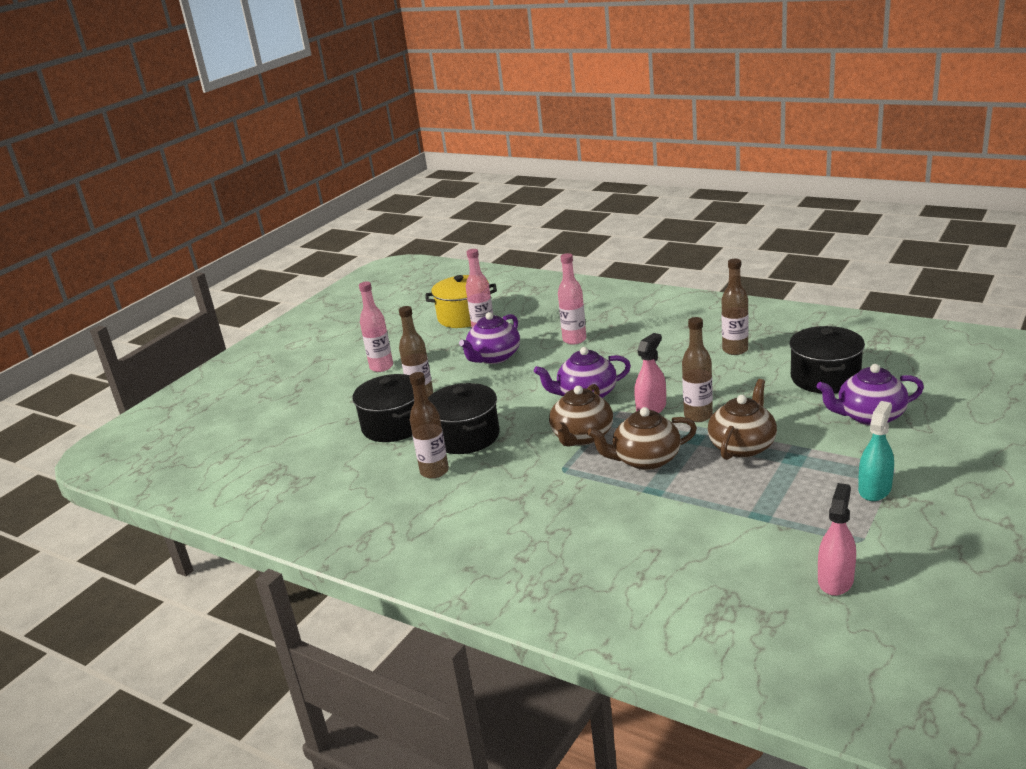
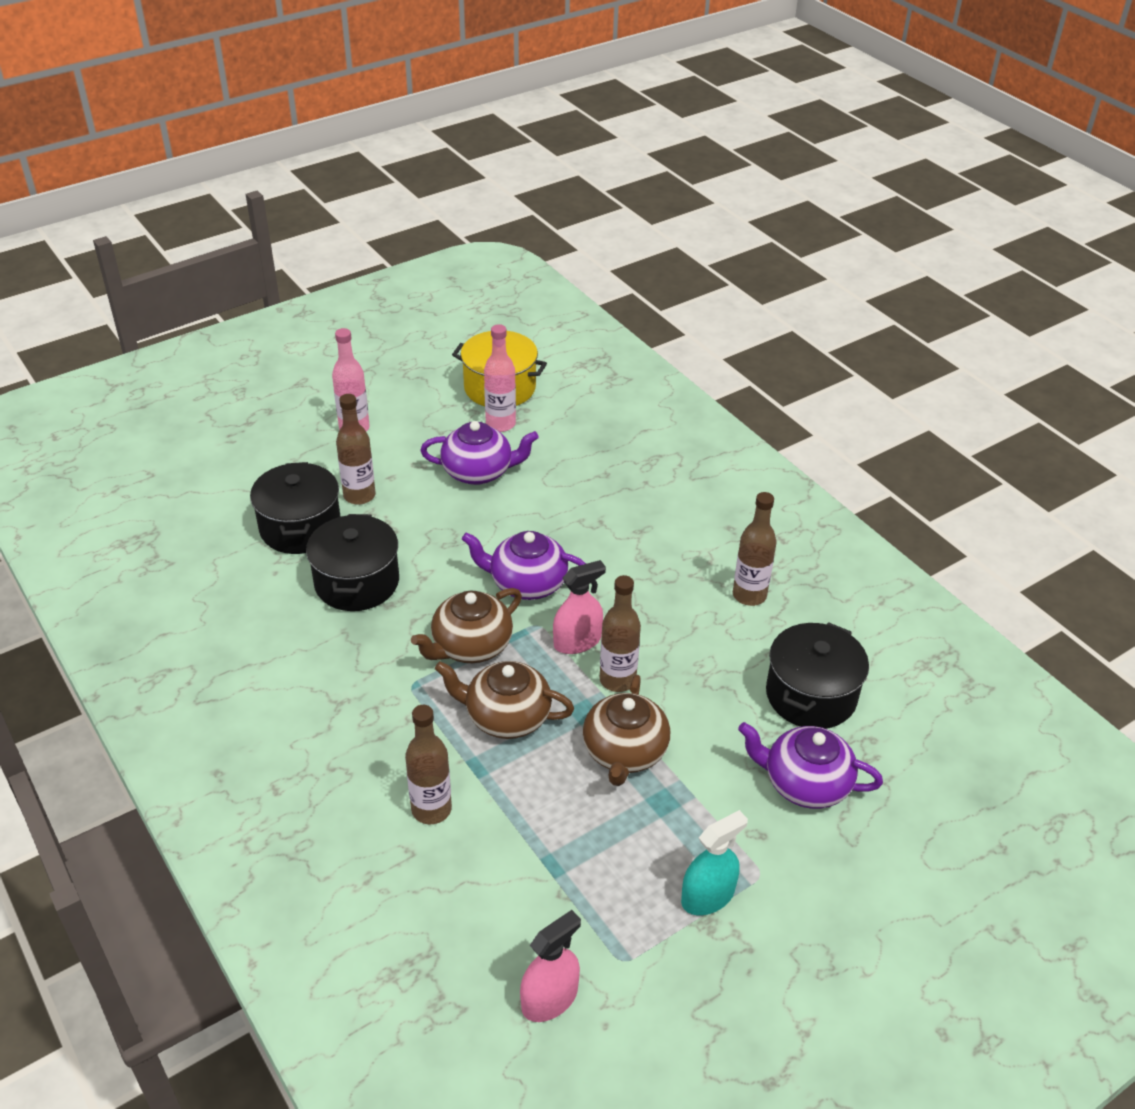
camera: 20 degrees right, 15 degrees up
(434, 471) = (288, 618): brown bottle -> brown bottle (431, 809)
(494, 357) = (479, 472): purple teapot -> purple teapot turned 150 degrees counterclockwise
(574, 340) = (586, 486): pink bottle -> none
(742, 446) = (624, 752): brown teapot -> brown teapot turned 135 degrees clockwise

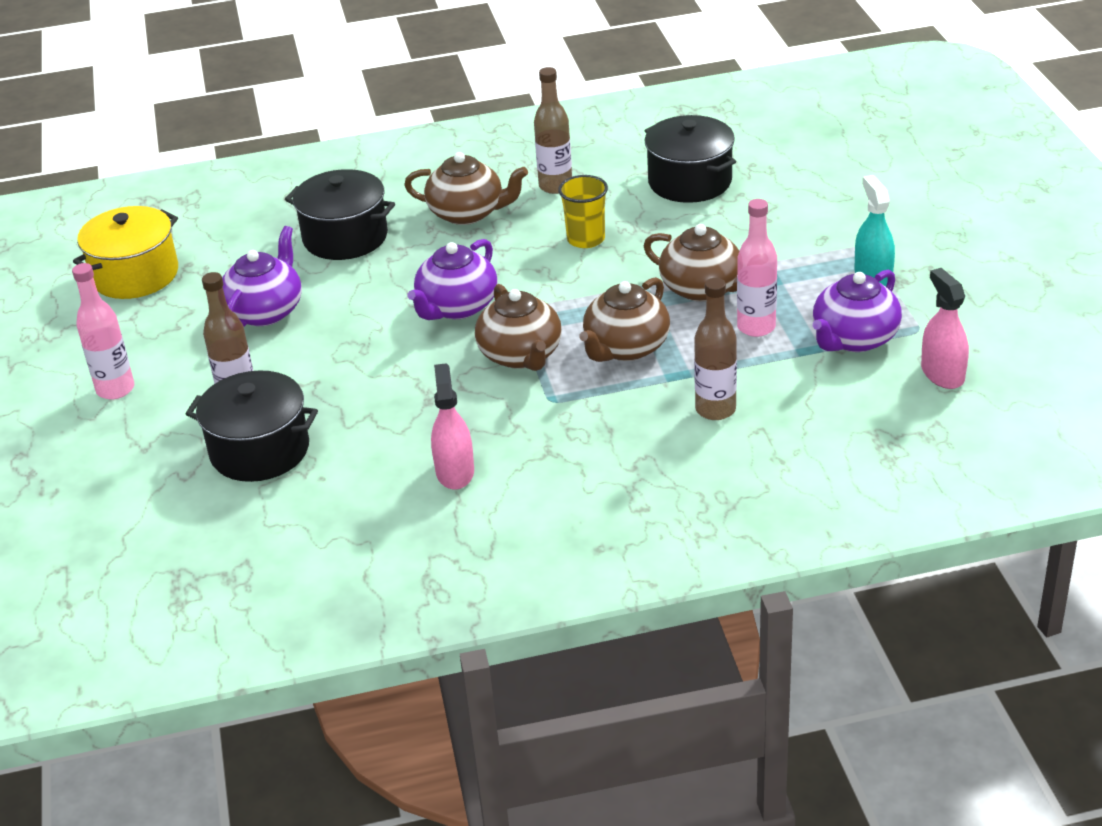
camera: 65 degrees left, 5 degrees down
(357, 582) = (379, 419): black pot -> black pot (345, 237)
(500, 424) = (198, 284): pink bottle -> pink bottle (756, 327)
(577, 641) = (554, 290): pink spray bottle -> pink spray bottle (455, 472)
(617, 680) = (616, 276): brown bottle -> none
(670, 641) = (586, 239): none -> yellow cup
(674, 548) = (468, 213): none -> brown teapot
(805, 783) = (781, 205): purple teapot -> purple teapot (854, 339)

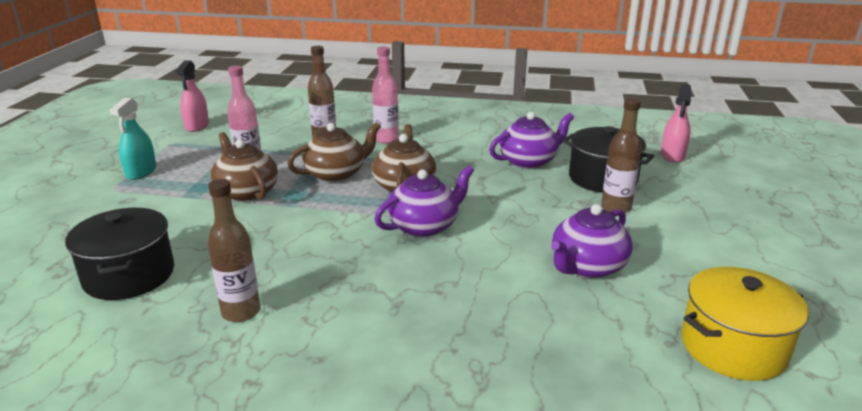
camera: 160 degrees left, 10 degrees down
(115, 389) = (721, 238): pink bottle -> pink bottle (386, 139)
(345, 237) = (487, 321): black pot -> none
(455, 472) = (486, 145): pink spray bottle -> pink spray bottle (672, 155)
(468, 213) = (349, 309): brown teapot -> none
(586, 239) = (277, 249): yellow cup -> none
(854, 339) = (209, 147): purple teapot -> purple teapot (529, 161)

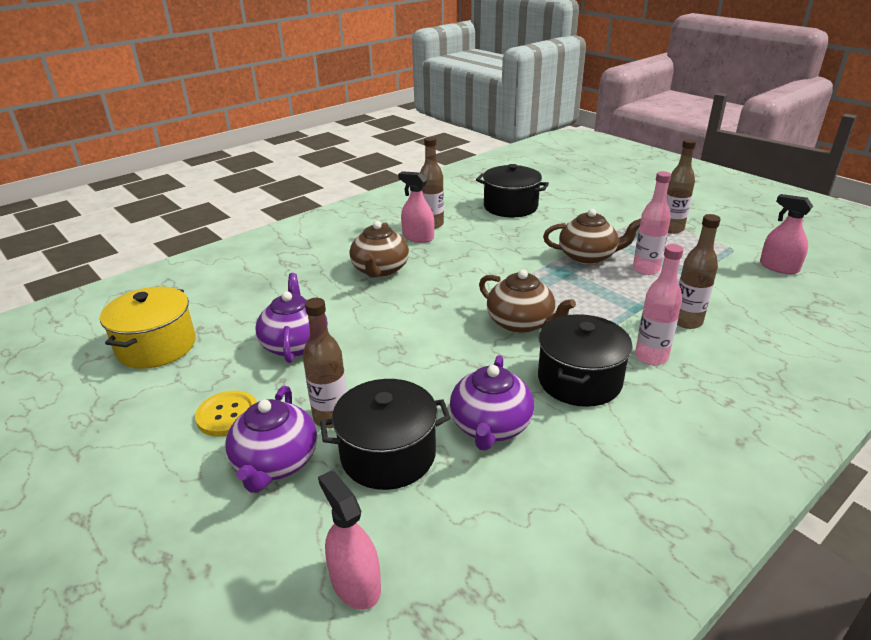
camera: 130 degrees right, 5 degrees up
(141, 172) = (671, 229): turquoise spray bottle -> brown bottle
(293, 305) = (418, 237): none -> pink spray bottle
(336, 174) = (584, 300): brown teapot -> brown teapot (380, 270)
(424, 226) = (442, 305): purple teapot -> purple teapot (275, 463)
(444, 151) = (579, 380): none -> black pot
(692, 246) = (227, 415): none -> yellow button

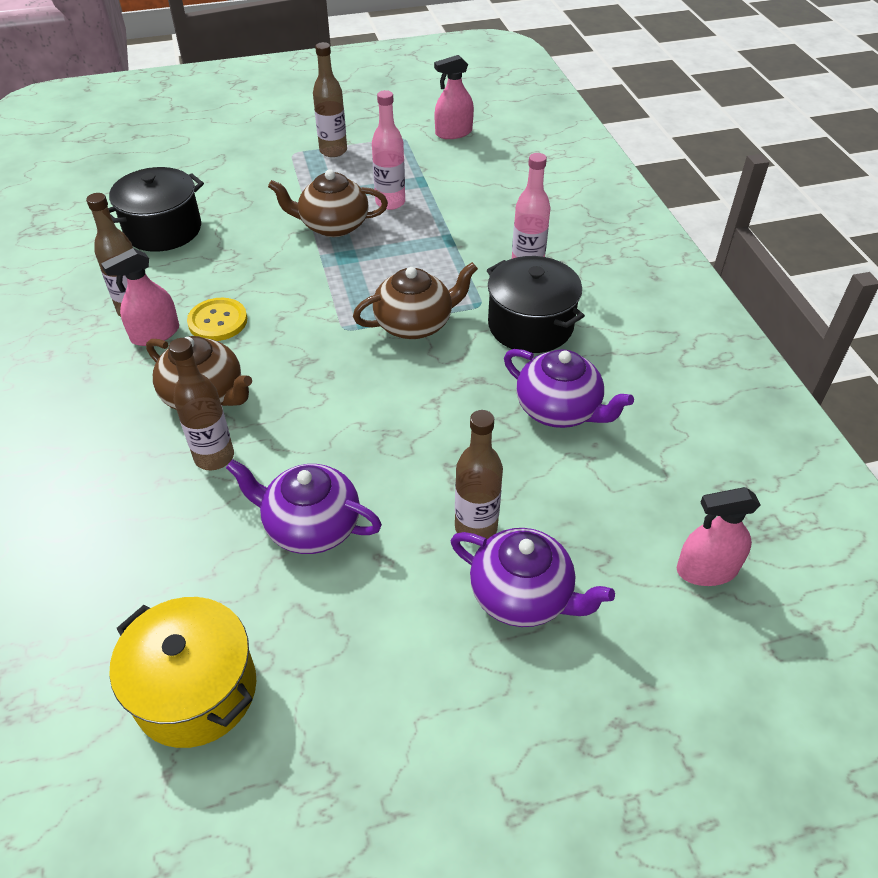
camera: 65 degrees left, 15 degrees up
(227, 415) = (413, 626): yellow button -> yellow button (218, 321)
(388, 455) = (559, 497): black pot -> none
(588, 256) = (333, 226): brown teapot -> brown teapot turned 120 degrees counterclockwise
(686, 321) = (492, 223): brown bottle -> brown bottle (214, 457)

